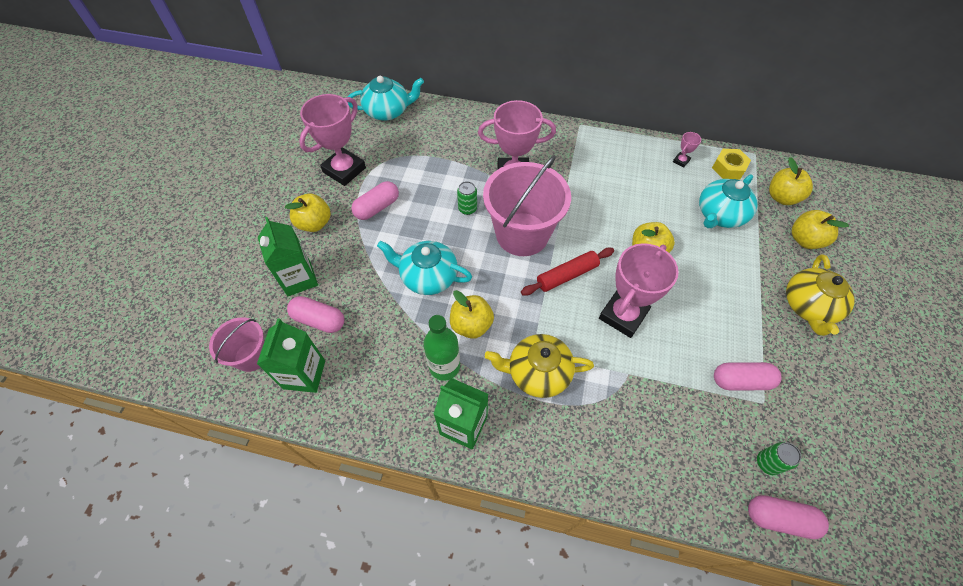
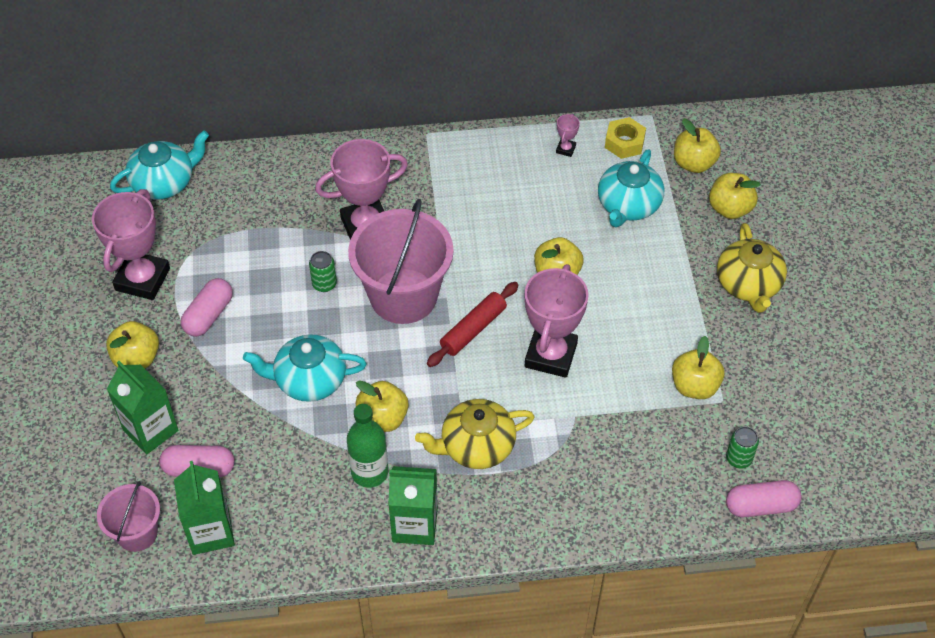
camera: 20 degrees left, 5 degrees down
(741, 381) = (694, 386): pink capsule -> yellow apple

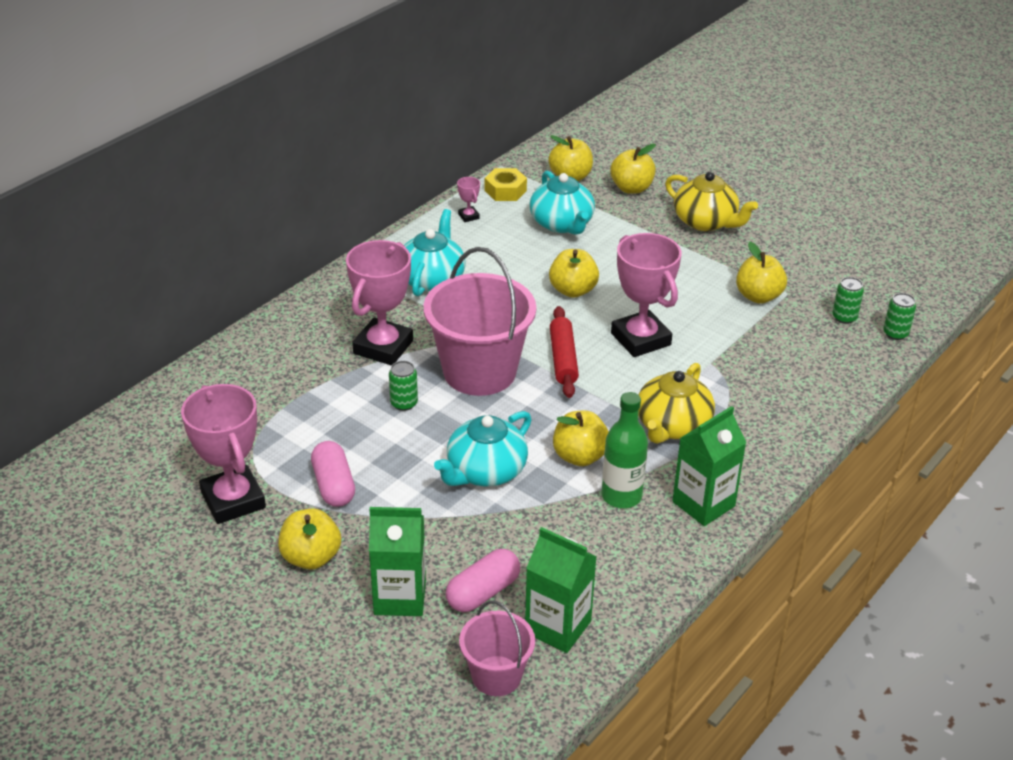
camera: 45 degrees left, 15 degrees down
(164, 182) = (153, 422): turquoise teapot -> turquoise teapot (432, 279)
(760, 506) = (895, 333): pink capsule -> green can

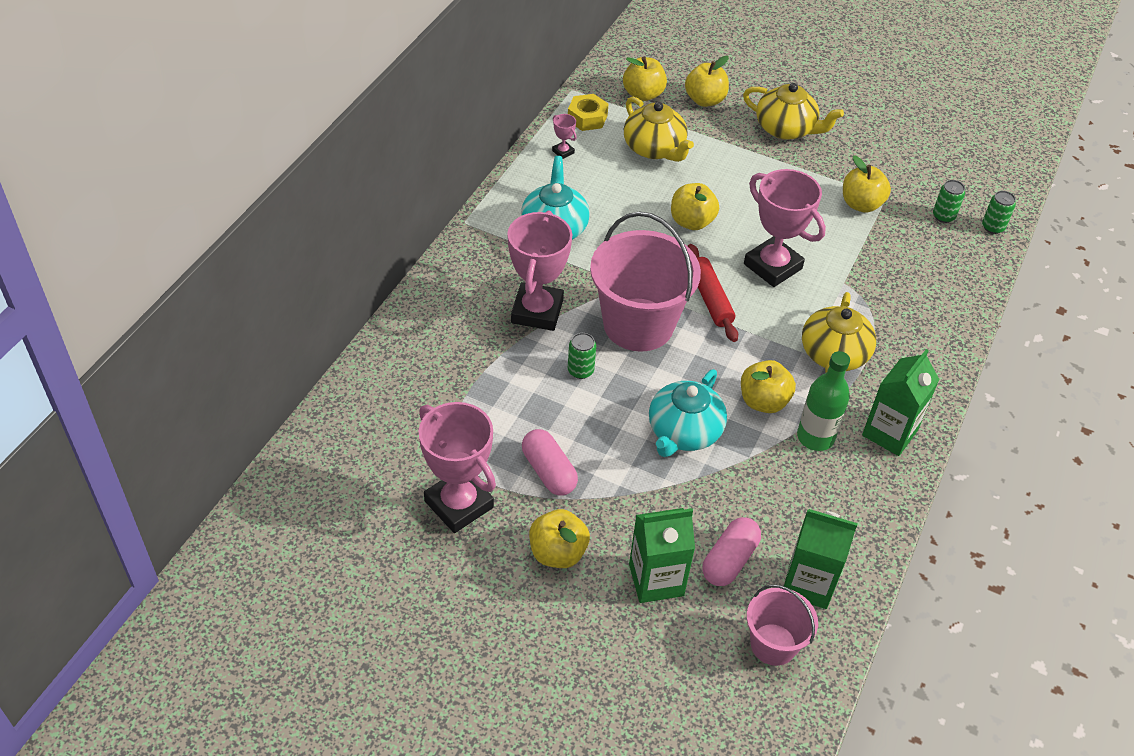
camera: 15 degrees left, 10 degrees up
(562, 224) = (654, 149): turquoise teapot -> yellow teapot

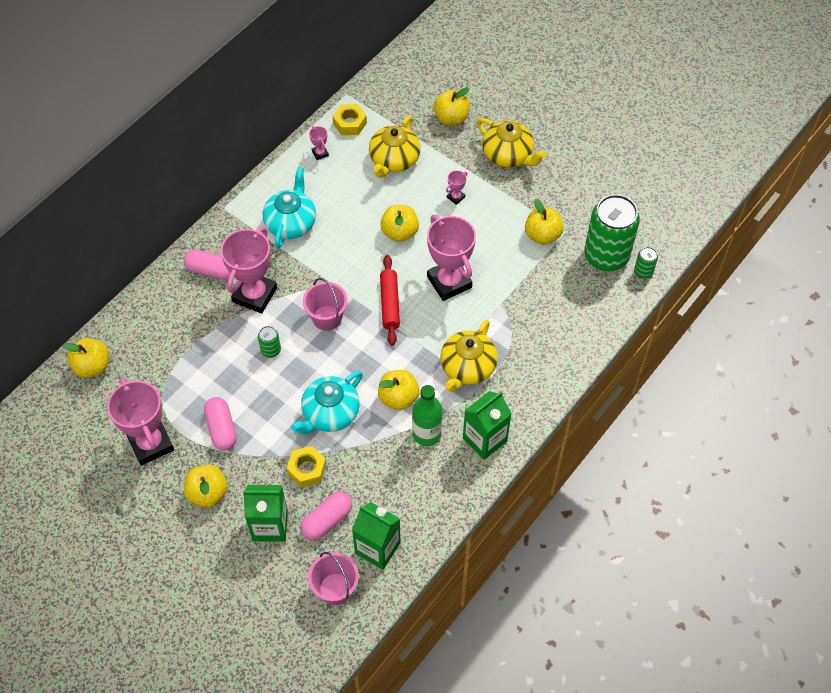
camera: 15 degrees right, 10 degrees up
(472, 292) = (211, 270): none -> pink capsule
(638, 325) = (327, 318): pink bucket -> pink bucket, size x0.54
(643, 94) = (402, 106): yellow apple -> yellow apple (92, 366)
(654, 149) = (394, 160): yellow teapot -> yellow teapot turned 45 degrees clockwise
(679, 503) = (307, 469): none -> yellow nut
(743, 178) = (455, 197): none -> pink trophy
(943, 216) = (606, 256): green can -> green can, size x2.37

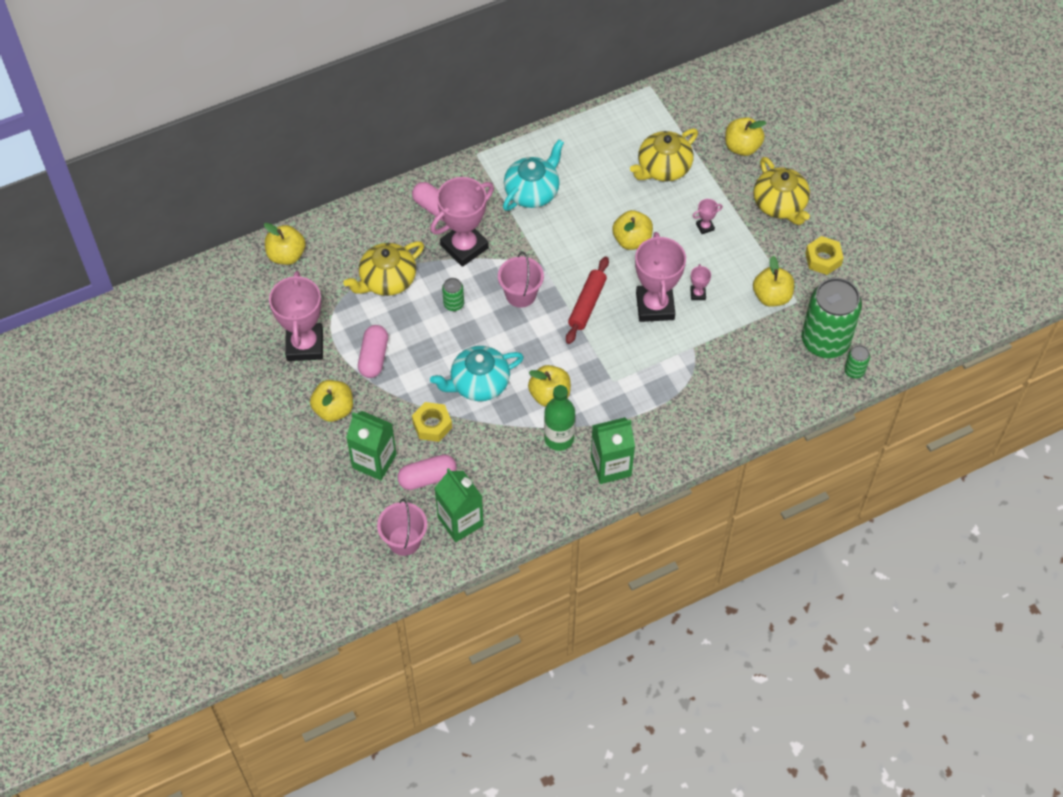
camera: 25 degrees right, 0 degrees up
(320, 153) = (594, 135): pink trophy -> pink trophy (698, 294)
(349, 123) = (638, 116): yellow nut -> yellow nut (823, 259)
(467, 367) = (629, 393): yellow teapot -> yellow teapot (387, 280)

